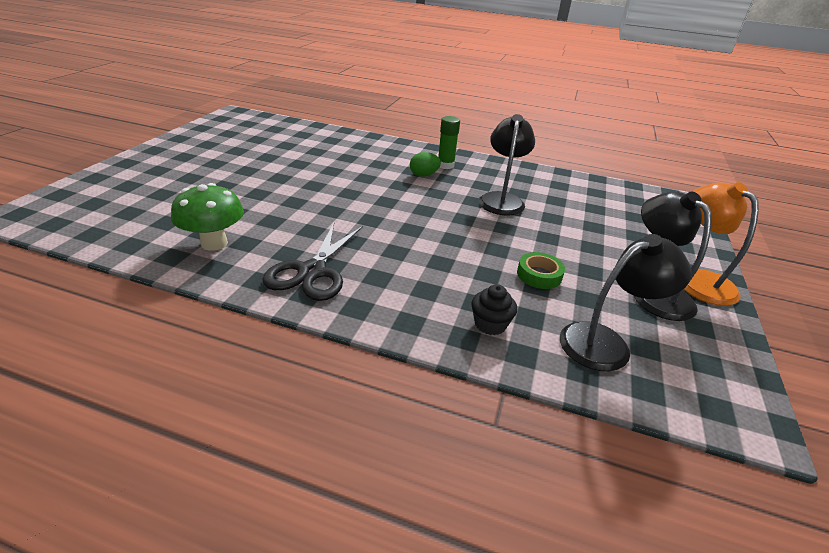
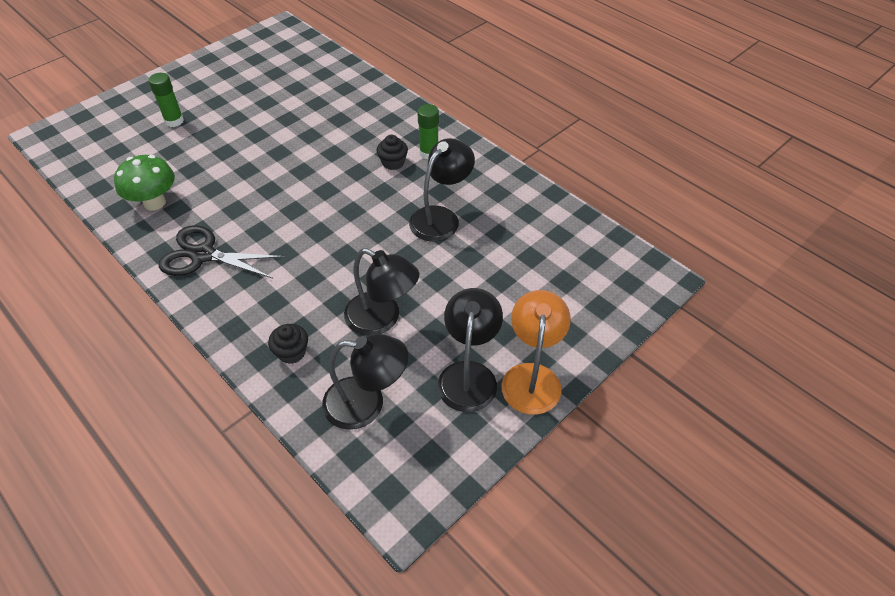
camera: 30 degrees right, 15 degrees up
(180, 181) = (174, 121): none -> green glue stick
(312, 271) = (203, 255): black scissors -> black scissors turned 60 degrees clockwise
(424, 175) = (393, 163): green egg -> black cupcake
(539, 275) = (382, 319): green tape -> black lamp

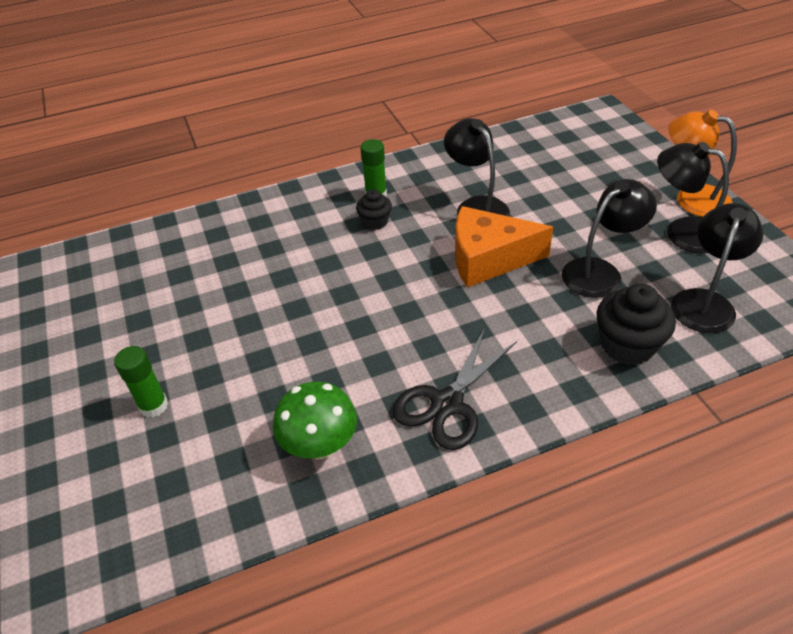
camera: 65 degrees left, 5 degrees down
(292, 352) = (627, 345): black cupcake -> black cupcake, size x1.71
(372, 241) = (488, 259): none -> orange cheese

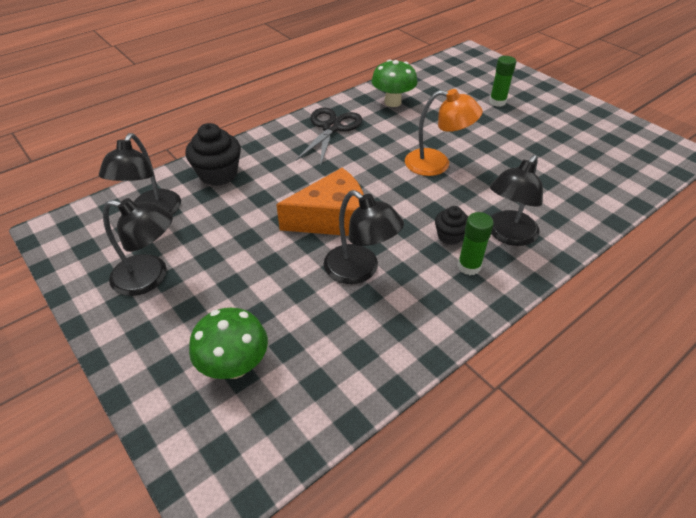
camera: 160 degrees right, 0 degrees up
(593, 161) = (235, 366): none -> green mushroom
(600, 272) = (234, 223): black lamp -> black lamp (507, 235)
(691, 198) = (125, 325): orange lamp -> orange lamp (437, 164)

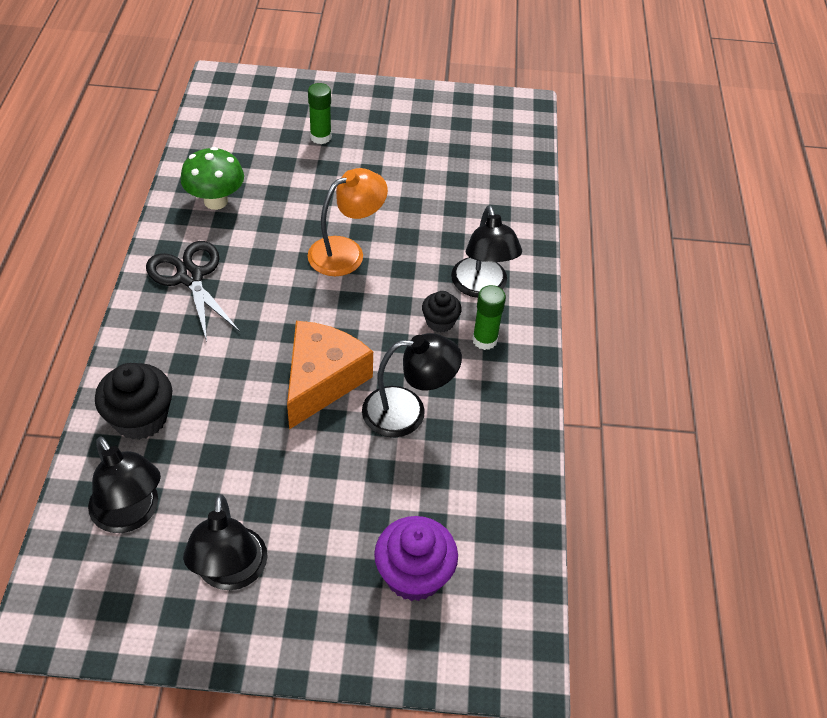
camera: 50 degrees left, 5 degrees up
(150, 277) = (231, 573): black lamp -> black lamp turned 120 degrees clockwise
(235, 366) = (414, 575): green mushroom -> purple cupcake

